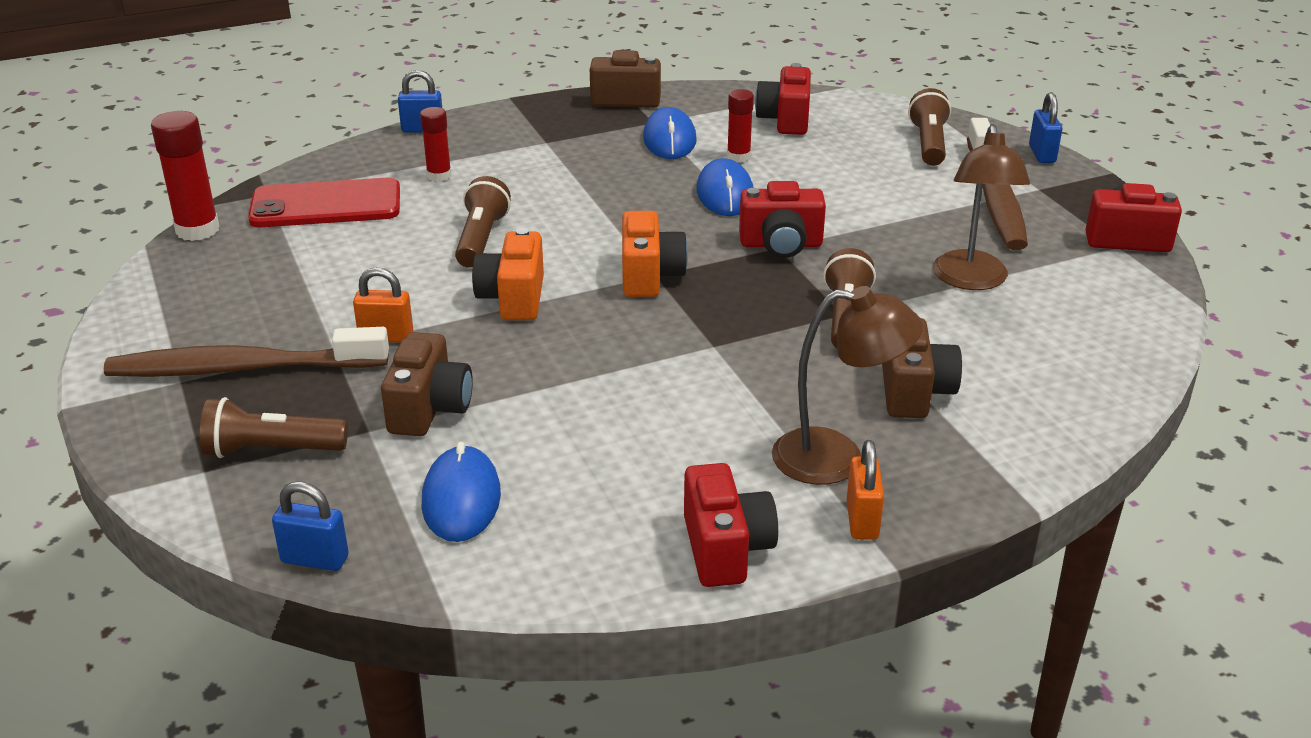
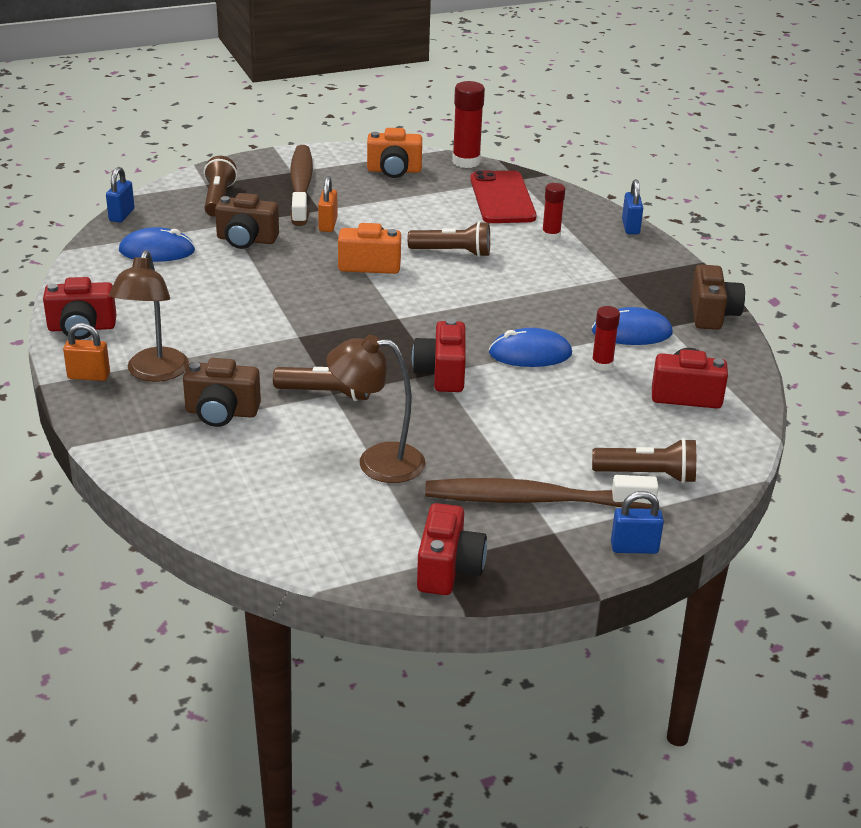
camera: 90 degrees right, 0 degrees up
(650, 276) = (396, 315): orange camera -> orange camera (394, 171)

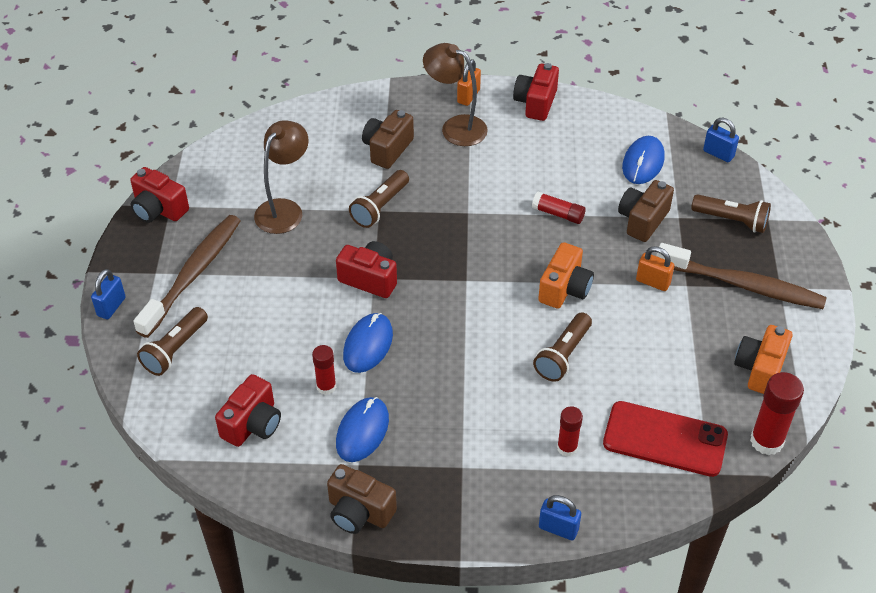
camera: 115 degrees right, 15 degrees up
(266, 284) = (558, 214): none -> red glue stick

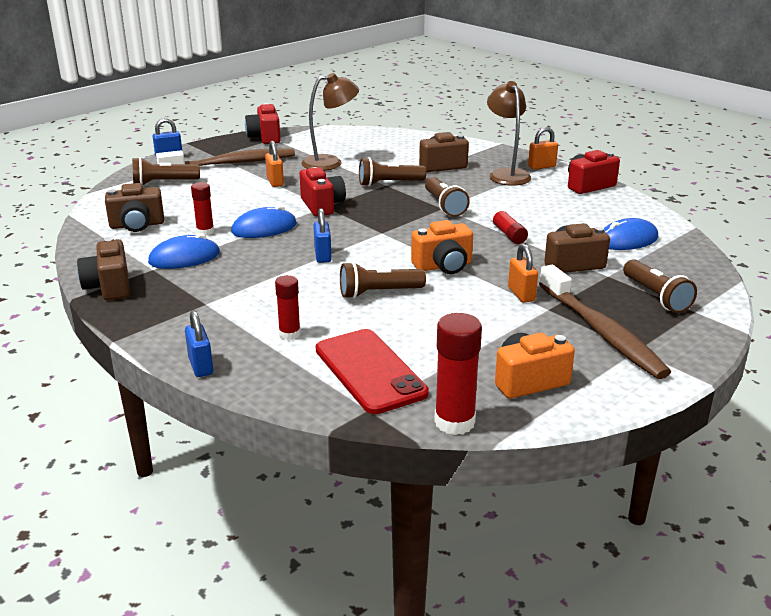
camera: 45 degrees right, 20 degrees down
(252, 424) = (137, 225): red camera -> brown camera
(278, 274) = (275, 182): none -> orange padlock
(466, 209) = (444, 206): none -> brown flashlight
(718, 154) = (707, 262): blue padlock -> blue padlock (323, 256)

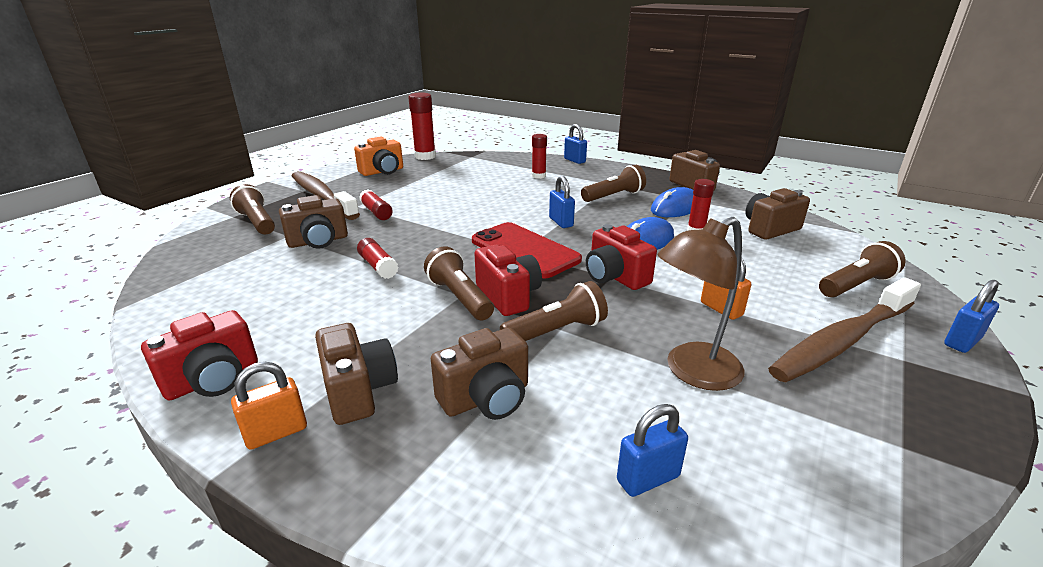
camera: 165 degrees right, 0 degrees up
(265, 137) = (926, 447): red camera -> red camera (508, 296)
(370, 371) = (477, 167): red phone -> red phone (524, 250)
(378, 293) = (494, 201): brown flashlight -> brown flashlight (614, 196)
(385, 143) = (648, 478): none -> blue padlock
(443, 266) = (445, 226): orange camera -> none
(506, 174) = (358, 391): brown lamp -> brown camera
(521, 294) = (376, 212): orange padlock -> red glue stick
(627, 240) = (235, 276): blue mouse -> none

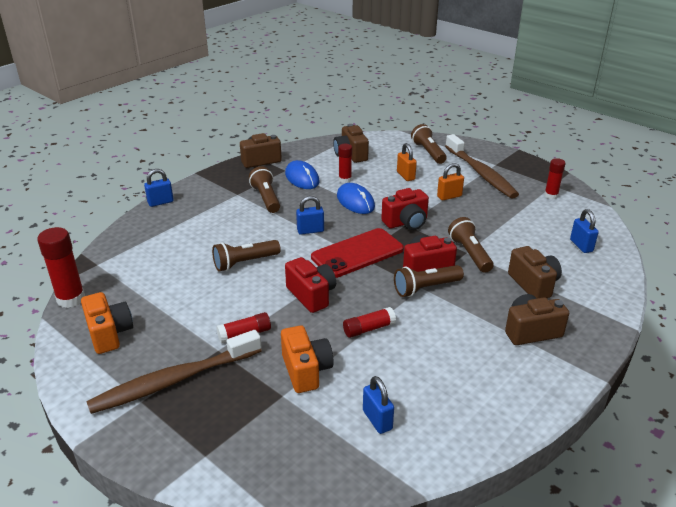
camera: 80 degrees left, 5 degrees up
(213, 379) = (524, 399): red camera -> red camera (311, 295)
(257, 222) = (236, 427): brown flashlight -> brown flashlight (244, 263)
(276, 433) = (570, 361): orange padlock -> orange padlock (405, 176)
(318, 241) = (306, 370): brown camera -> orange camera
(538, 176) = (193, 228): red glue stick -> red glue stick (551, 195)
(692, 372) = (507, 219): brown lamp -> none
(962, 342) = (482, 147): blue padlock -> blue padlock (377, 420)

